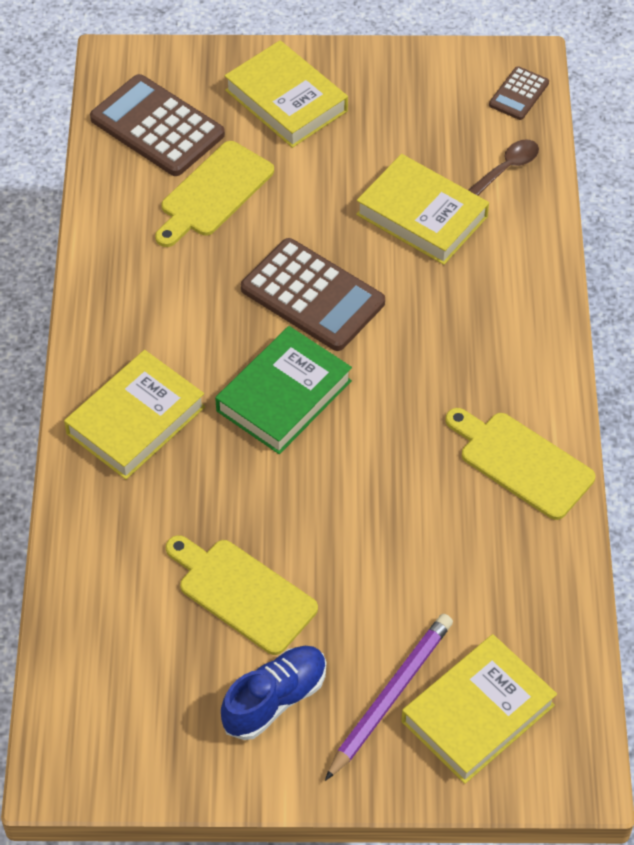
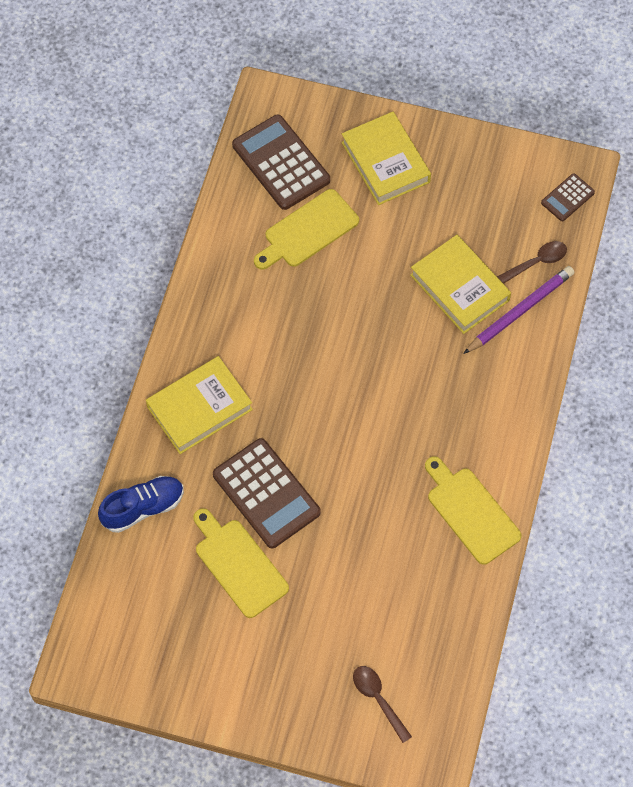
camera: 15 degrees right, 10 degrees up
(275, 699) = (239, 651): blue shoe -> blue shoe (143, 508)
(284, 396) = (312, 415): green book -> none
(312, 296) = (357, 336): brown calculator -> brown calculator (266, 493)
(390, 696) = (320, 670): purple pencil -> purple pencil (520, 311)
(478, 713) = (378, 699): yellow book -> brown spoon

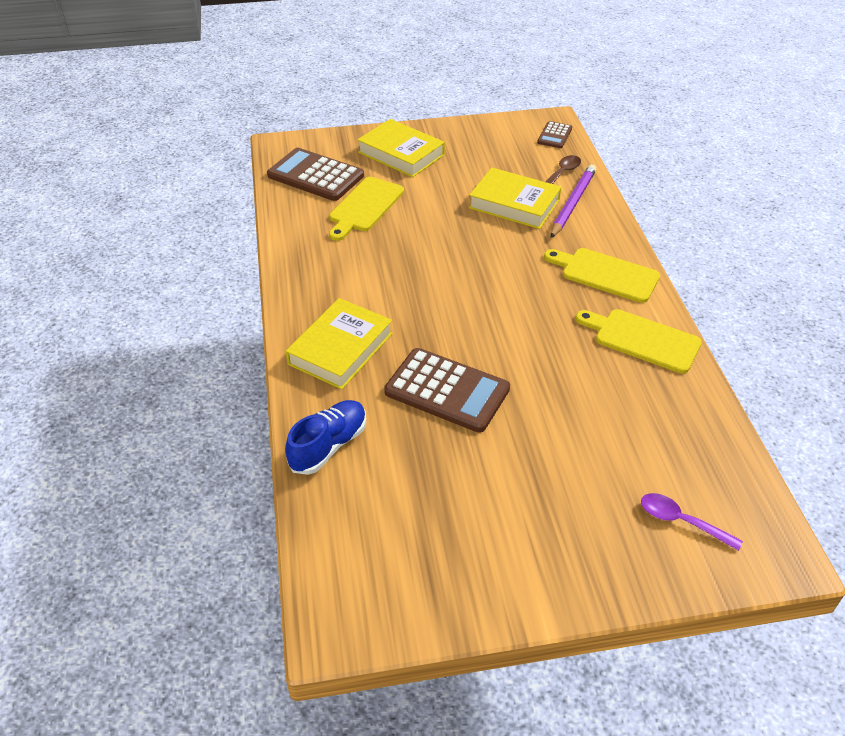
camera: 25 degrees left, 20 degrees down
(238, 564) = (457, 458): yellow cutting board -> yellow cutting board (605, 274)
(378, 699) = (681, 521): brown spoon -> purple spoon

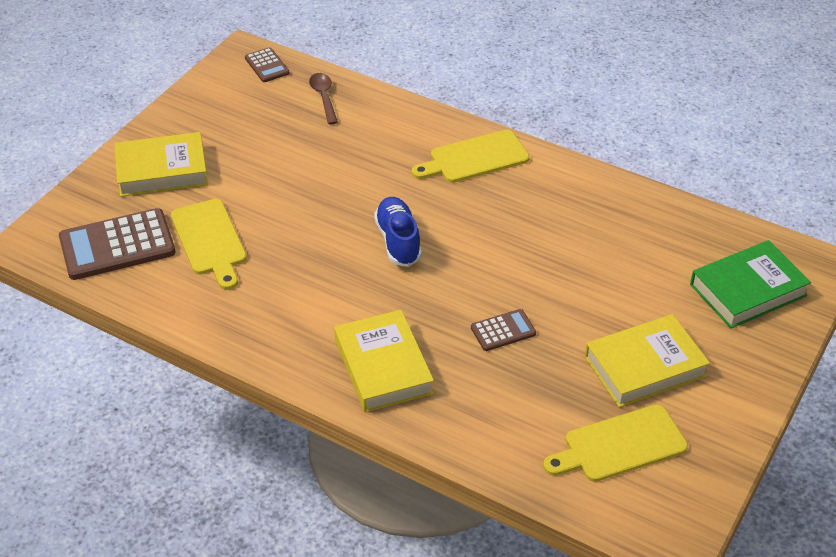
camera: 50 degrees left, 0 degrees up
(329, 446) = (489, 439): blue shoe -> blue shoe (398, 241)
(447, 391) = (503, 331): brown calculator -> brown calculator, size x0.51
(514, 204) = (327, 149): yellow book -> yellow book (645, 366)
(572, 203) = (369, 117): purple pencil -> none
(642, 339) = (565, 189): yellow cutting board -> yellow cutting board (619, 445)
(681, 521) = (748, 290): purple spoon -> green book

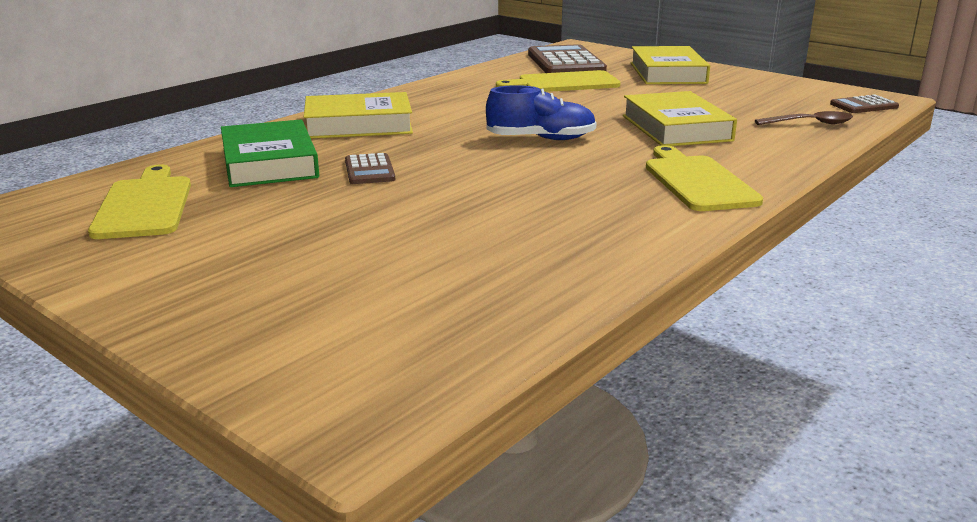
camera: 100 degrees right, 20 degrees down
(645, 366) = (246, 233): yellow book -> yellow book (676, 128)
(748, 290) = (332, 332): green book -> green book (269, 163)

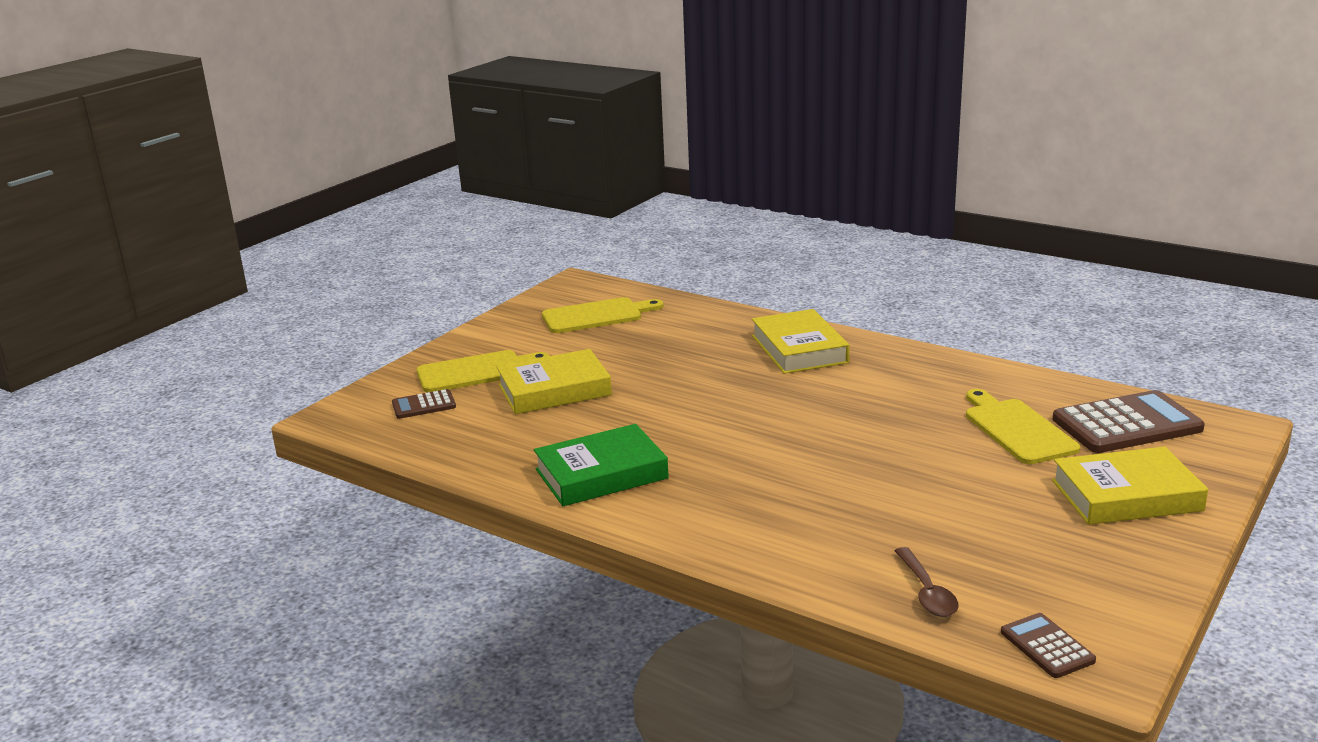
camera: 85 degrees right, 0 degrees up
(269, 163) = (688, 334): green book -> green book (601, 474)
(369, 170) = (681, 370): brown calculator -> brown calculator (424, 405)
(541, 139) = (791, 431): blue shoe -> none
(676, 128) = (863, 501): yellow book -> yellow book (554, 390)
(697, 181) = (691, 511): yellow cutting board -> yellow cutting board (476, 371)

